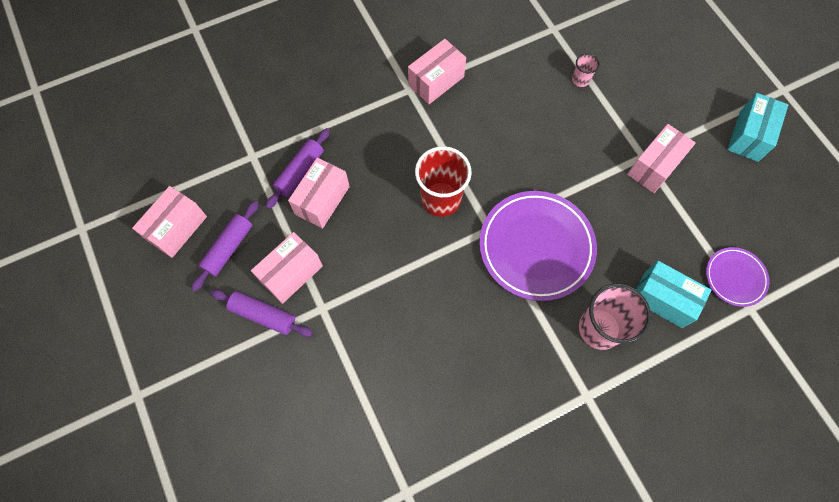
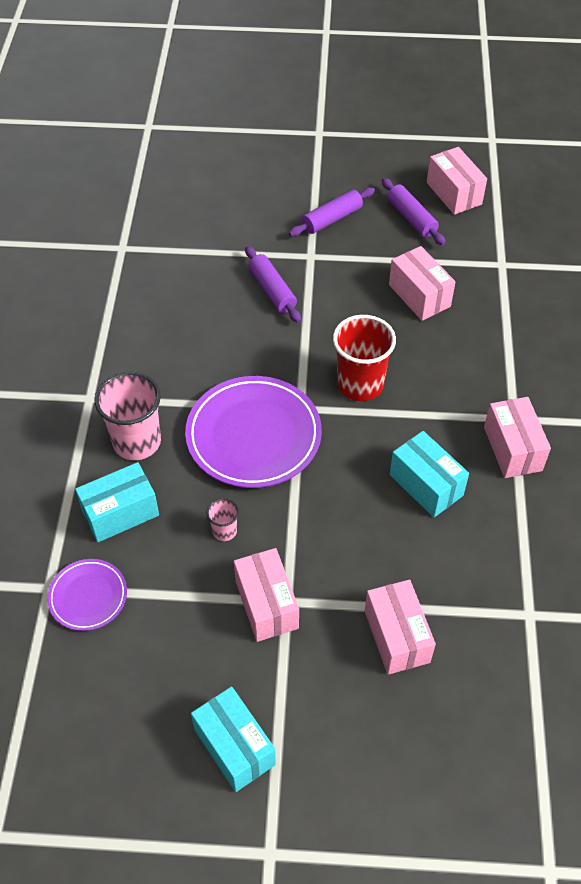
camera: 120 degrees right, 15 degrees down
(291, 273) = (358, 248): pink box -> pink box (396, 636)
(300, 172) = (461, 291): purple rolling pin -> purple rolling pin (272, 290)
(500, 118) = (426, 485): none -> turquoise box
(580, 80) = (432, 598): pink cup -> pink cup (224, 531)

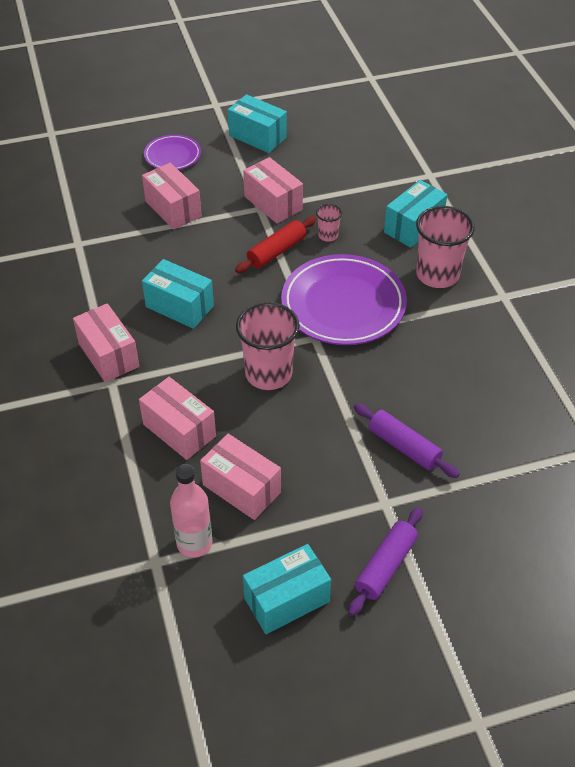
camera: 160 degrees right, 5 degrees down
(88, 596) = (399, 177): purple plate -> purple plate (172, 155)
(293, 526) = (276, 251): none -> red rolling pin
(360, 384) = (268, 374): red cup -> pink cup
(411, 218) = (287, 600): purple rolling pin -> turquoise box
(454, 193) = (243, 664): pink box -> pink box (179, 430)
(468, 268) = (194, 543): none -> pink bottle

